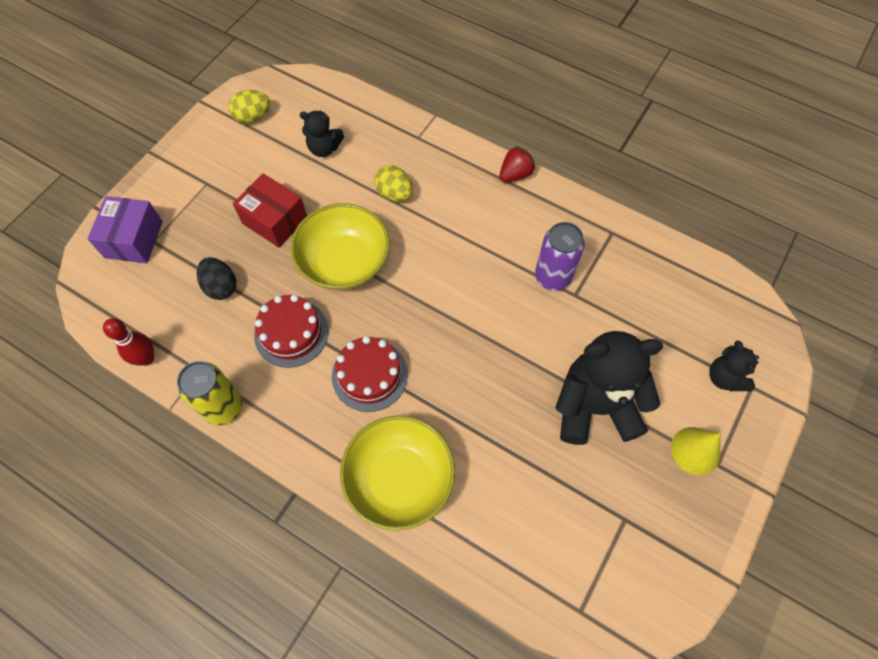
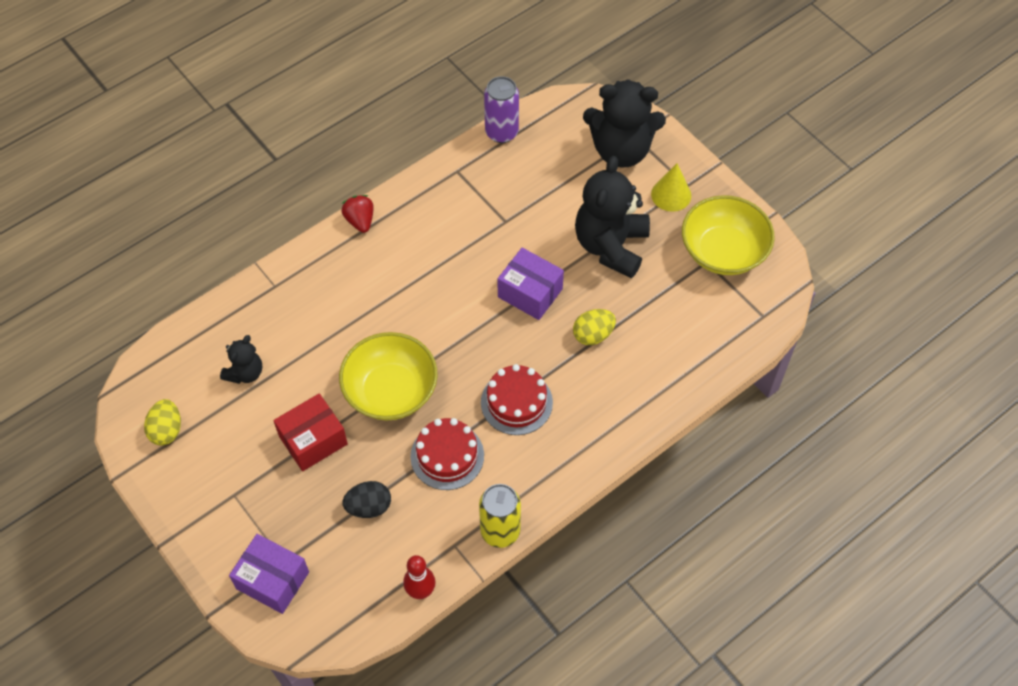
camera: 70 degrees left, 5 degrees down
(394, 194) = (332, 326): yellow egg -> yellow egg (593, 335)
(399, 479) = (619, 406): yellow bowl -> yellow bowl (723, 251)
(501, 345) = (530, 293): none -> purple box
(552, 277) = (481, 231): purple can -> purple can (501, 132)
(725, 378) = (621, 150): black teddy bear -> black teddy bear, size x1.97

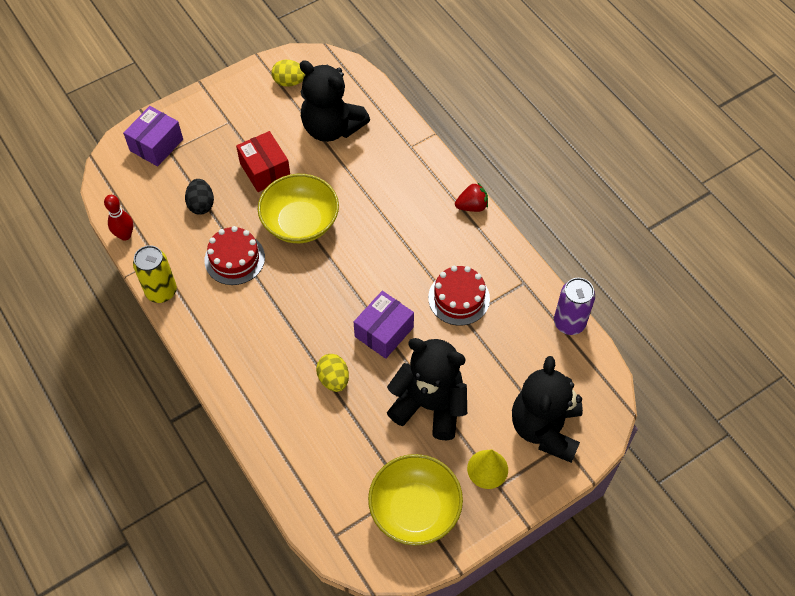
camera: 95 degrees right, 0 degrees up
(245, 373) = (331, 128): black teddy bear -> black teddy bear, size x1.97
(516, 402) = (275, 312): red cake -> red cake (459, 298)

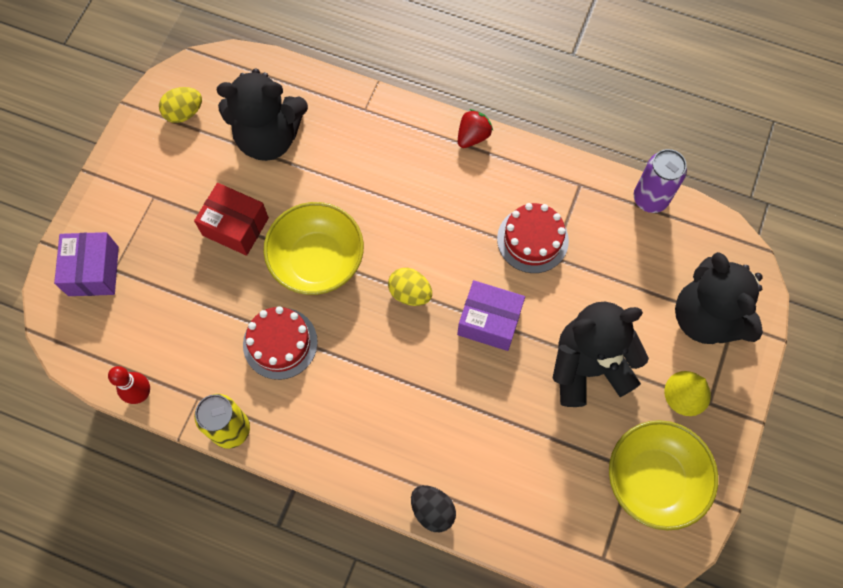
camera: 35 degrees left, 10 degrees up
(201, 204) = (197, 307): black egg -> black egg (432, 510)
(333, 379) = (479, 403): yellow egg -> yellow egg (410, 293)
(384, 332) = (489, 321): purple box -> purple box turned 75 degrees counterclockwise

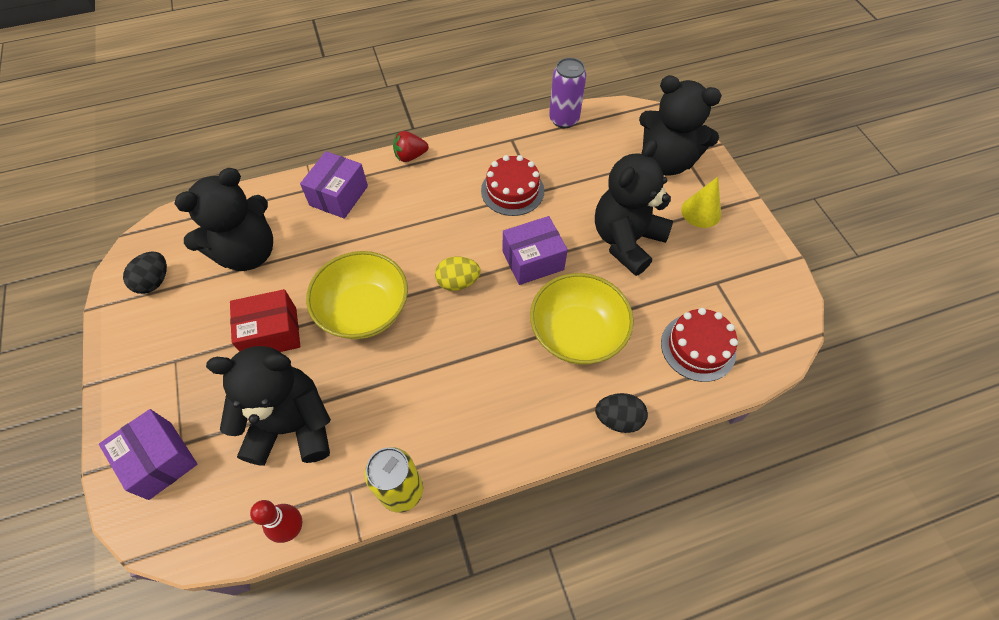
camera: 40 degrees left, 10 degrees down
(184, 113) = (154, 281): yellow egg -> black egg
(195, 316) = (292, 426): none -> black teddy bear
(280, 343) = (386, 391): red cake -> red cake (698, 347)
(380, 134) = (339, 196): none -> purple box
(473, 136) = (410, 156): red strawberry -> red strawberry turned 105 degrees counterclockwise
(654, 479) = (737, 278): yellow bowl -> yellow bowl (577, 333)

